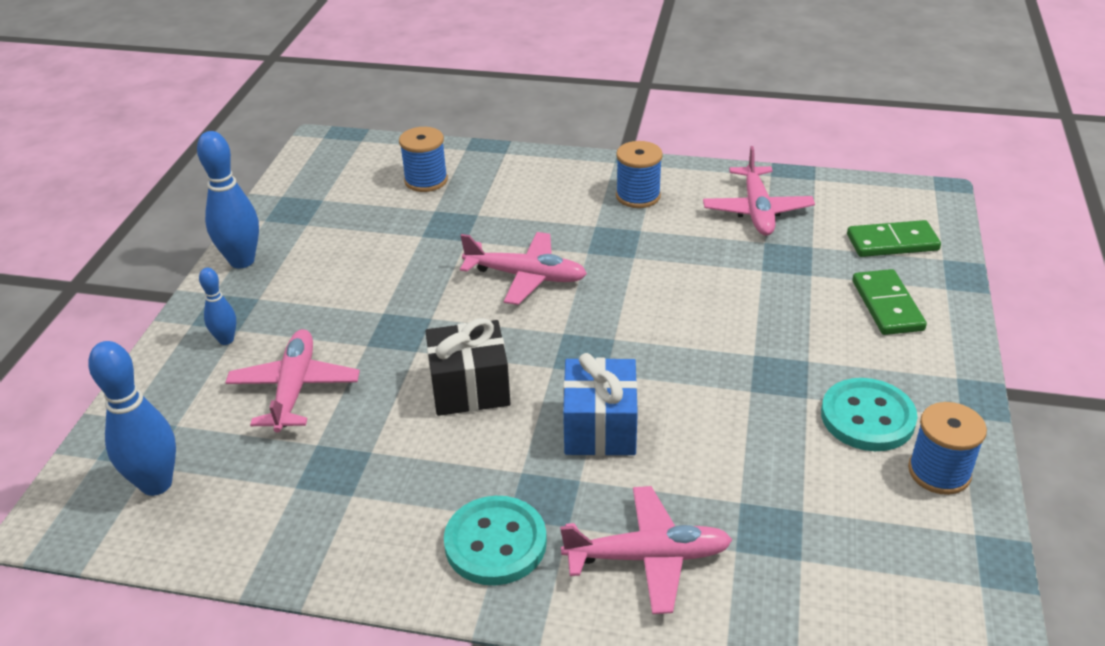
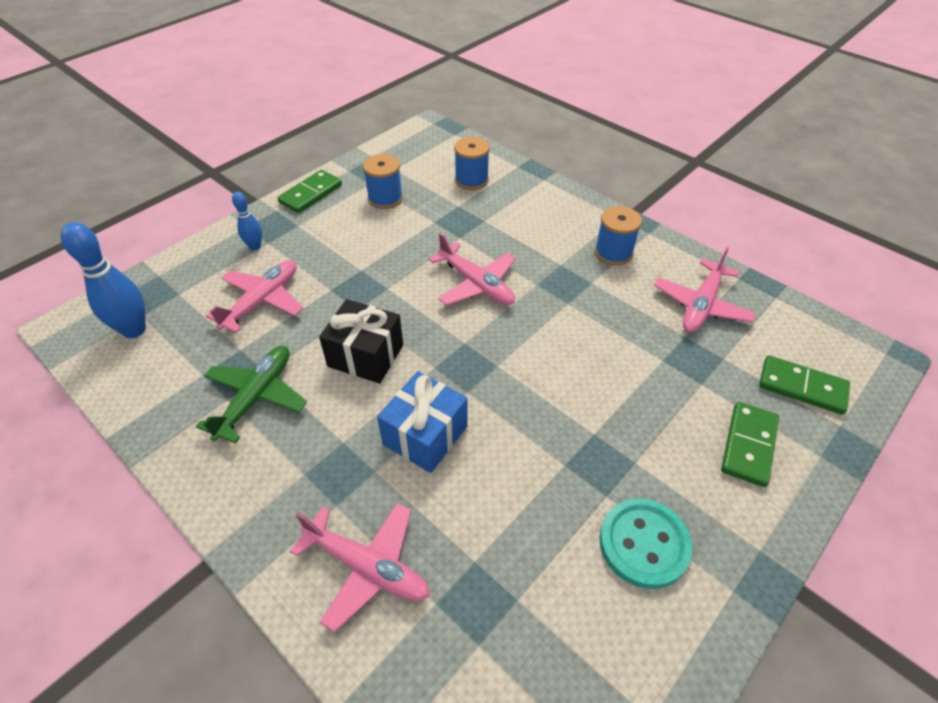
camera: 30 degrees right, 10 degrees up
(242, 261) = (311, 194): blue bowling pin -> green domino
(384, 478) = (256, 397): none -> green plane
(495, 543) = (279, 490): turquoise button -> none
(939, 472) = (666, 636): blue spool -> blue spool (385, 198)

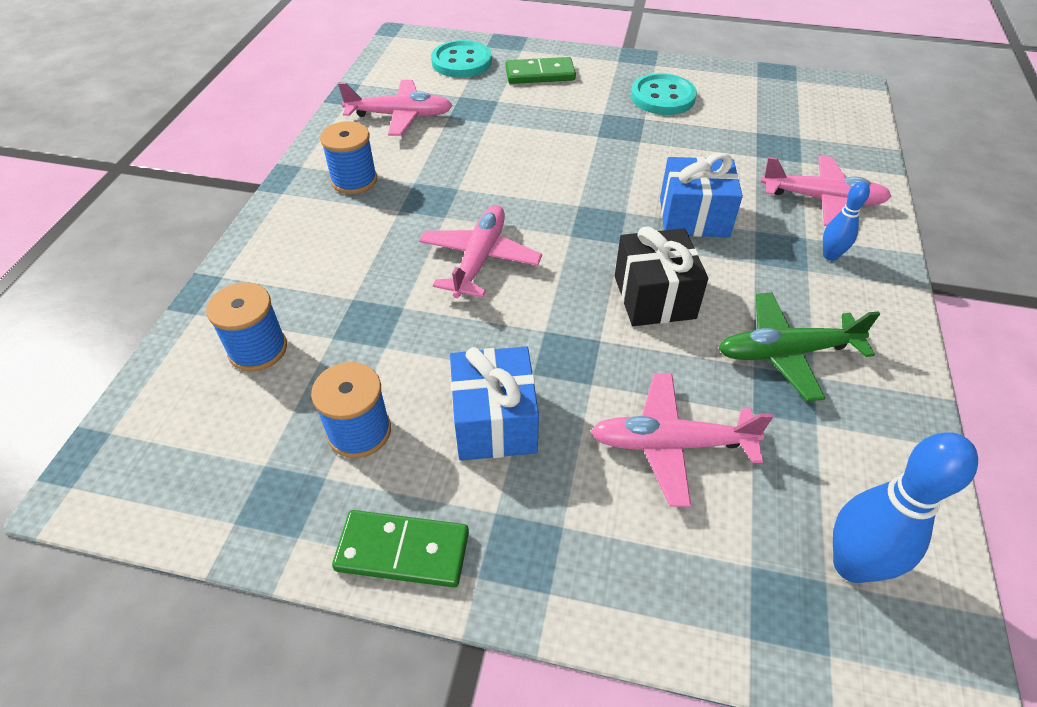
camera: 120 degrees left, 0 degrees up
(255, 246) = (584, 537): blue bowling pin -> blue bowling pin (830, 255)
(345, 243) = (494, 422): none -> blue gift
(367, 567) = (822, 199): pink plane -> pink plane turned 105 degrees clockwise
(802, 387) = (461, 62): green domino -> turquoise button

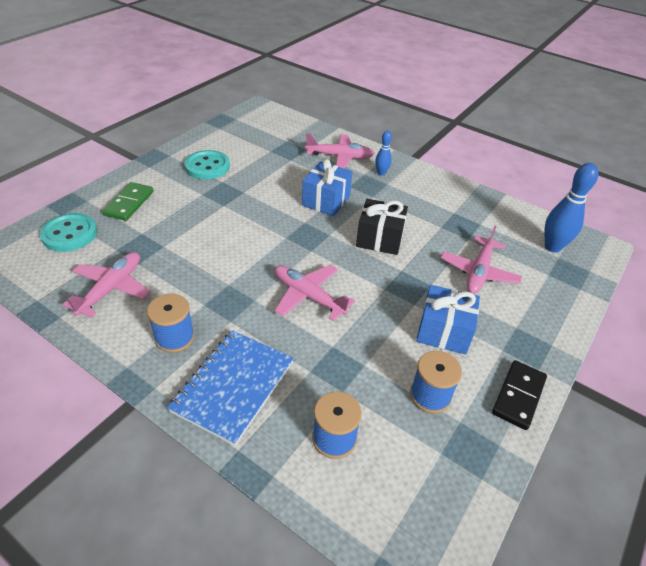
camera: 70 degrees left, 5 degrees down
(304, 244) = (233, 386): none -> blue notebook
(403, 550) = (518, 396): green domino -> black domino
(786, 353) = (437, 214): green plane -> none
(822, 199) = (340, 157): pink plane -> pink plane turned 60 degrees clockwise

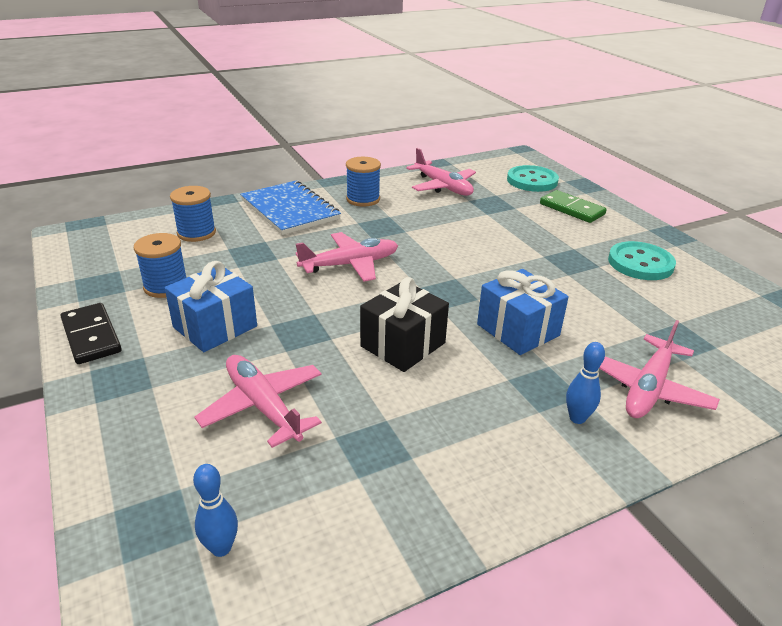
camera: 120 degrees right, 10 degrees down
(552, 247) = (221, 548): blue bowling pin -> blue bowling pin, size x0.56

